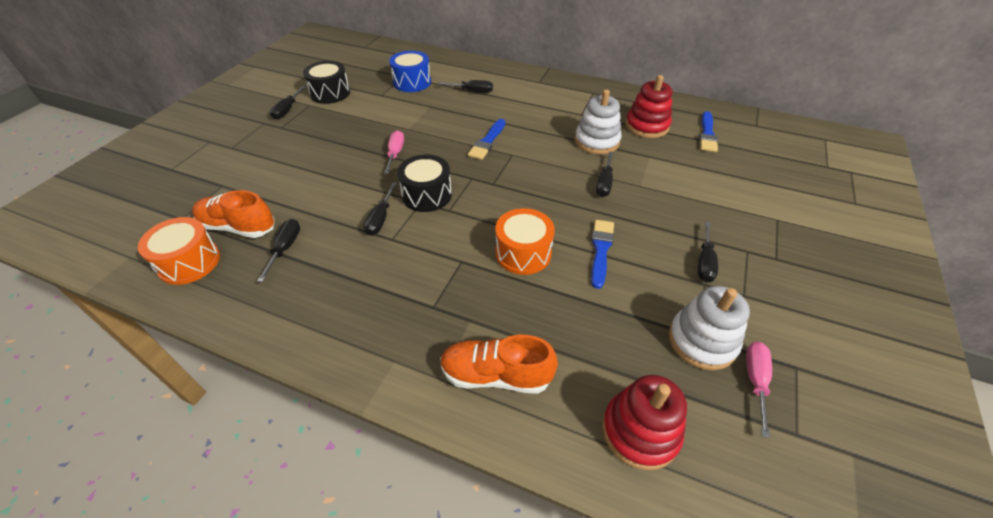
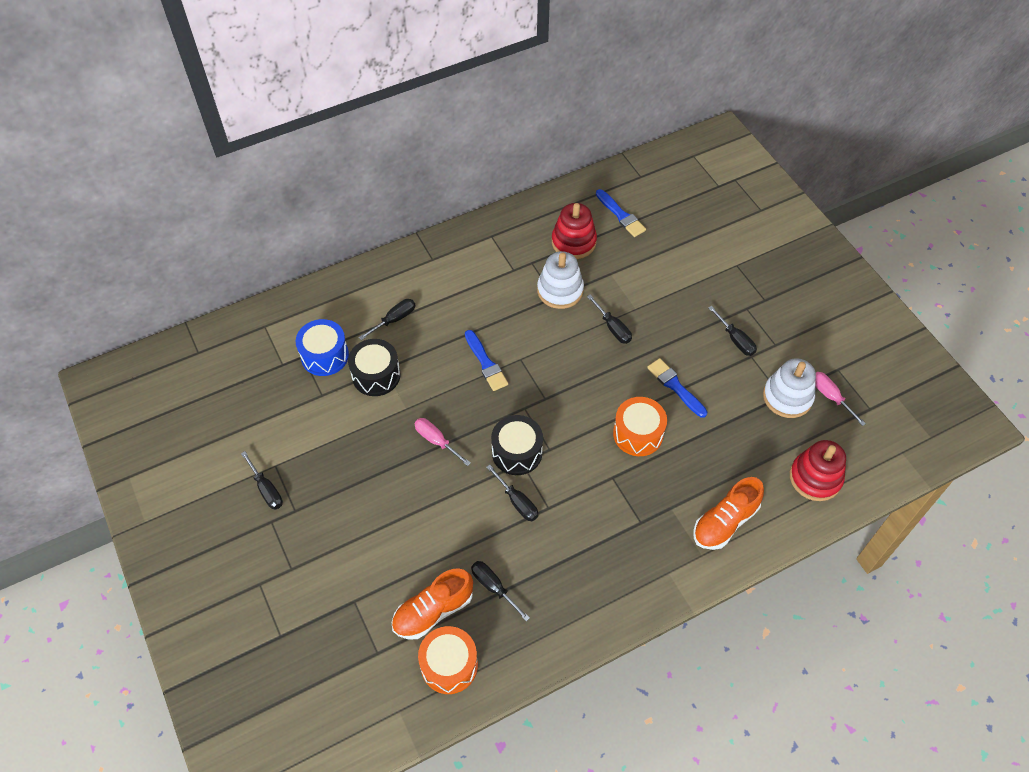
camera: 50 degrees left, 10 degrees up
(330, 93) = (271, 436): black drum -> black drum (376, 375)

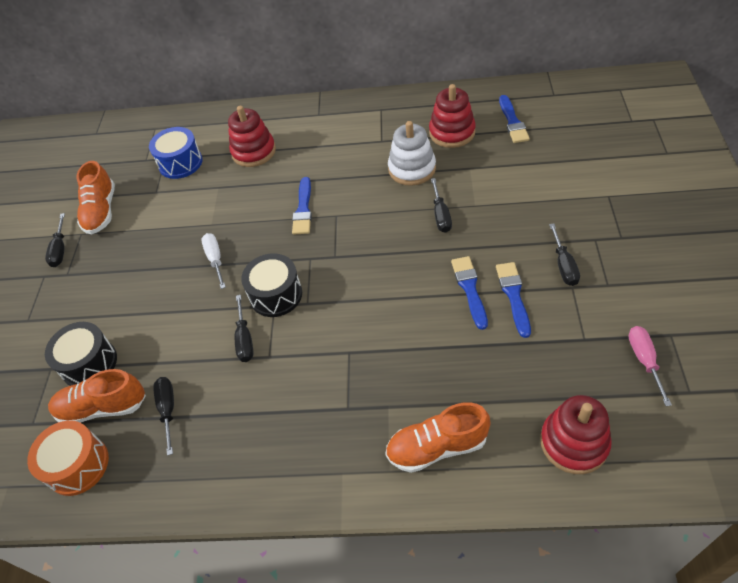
camera: 35 degrees right, 5 degrees down
(278, 435) = (101, 211): none -> orange shoe
(376, 375) = (207, 190): black drum -> black drum (89, 363)
(394, 319) = (253, 152): black screwdriver -> red stacking toy
(436, 441) = (215, 259): pink screwdriver -> white screwdriver
(638, 434) = (401, 320): orange drum -> none
(712, 379) = (513, 295): none -> blue brush
(787, 397) = (590, 342): white stacking toy -> none

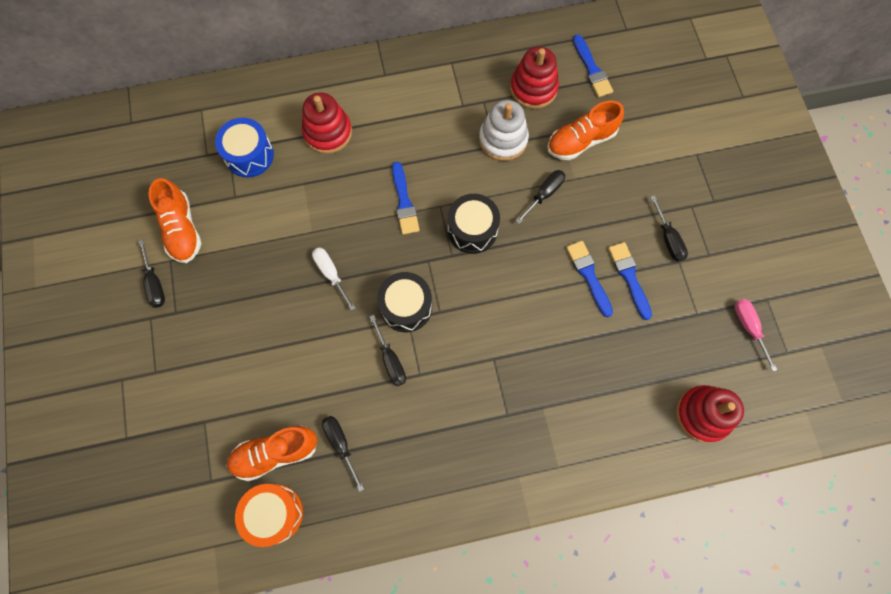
camera: 20 degrees left, 20 degrees up
(89, 363) = (243, 410): black drum -> black drum (472, 230)
(437, 447) = (593, 438): orange shoe -> orange shoe (581, 141)
(441, 215) = (544, 194): black screwdriver -> black screwdriver turned 120 degrees counterclockwise

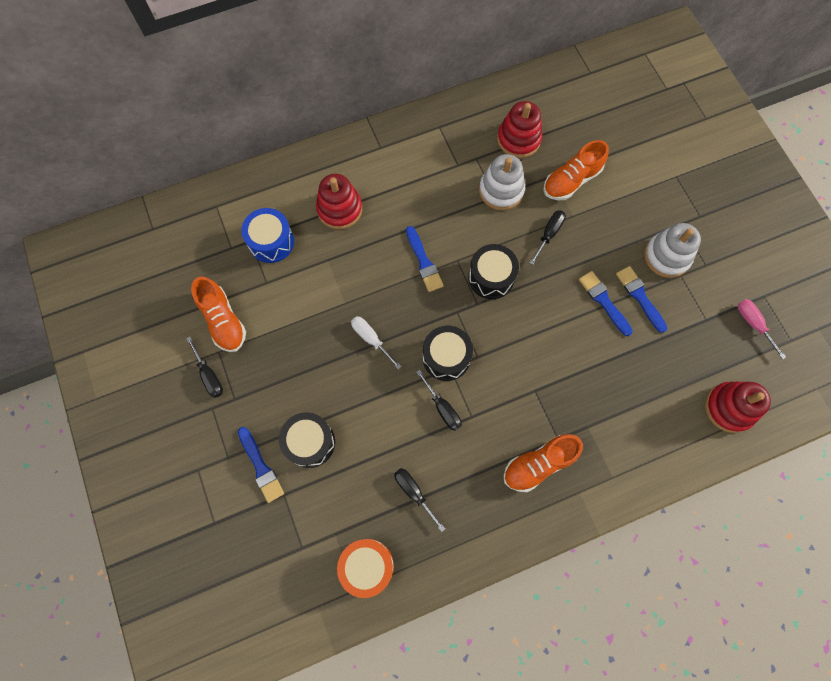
camera: 10 degrees left, 0 degrees up
(243, 372) = (310, 442): none -> black drum
(275, 453) = (356, 511): orange shoe -> orange shoe (538, 464)
(592, 69) = (567, 114): blue brush -> blue brush (261, 467)
(668, 239) = (667, 256): black screwdriver -> white stacking toy

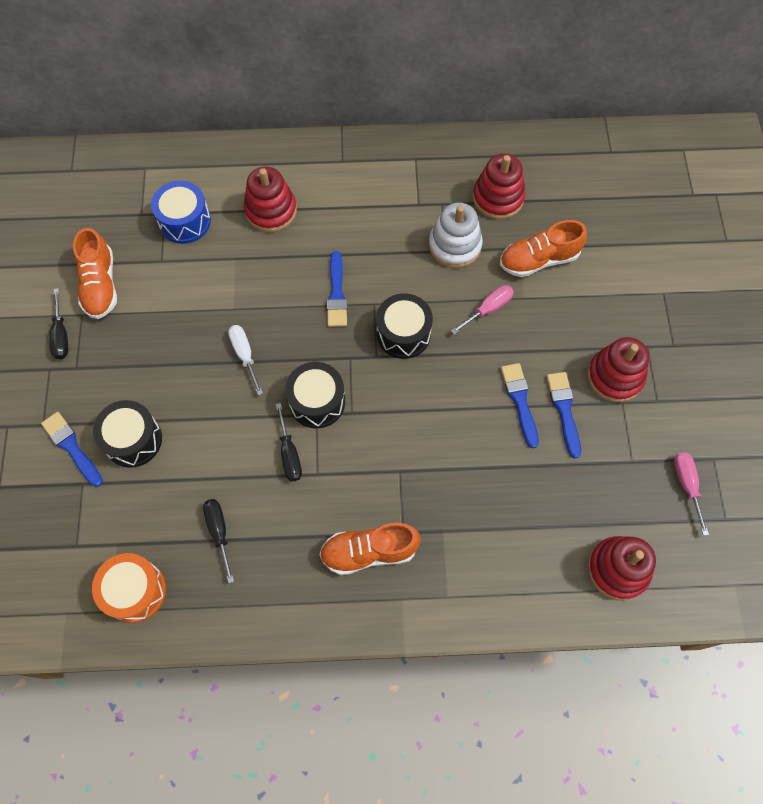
camera: 20 degrees right, 5 degrees down
(261, 467) = (71, 447): blue brush -> blue brush turned 150 degrees clockwise
(549, 234) = (488, 309): black screwdriver -> pink screwdriver
(667, 256) = (615, 376): white stacking toy -> red stacking toy

